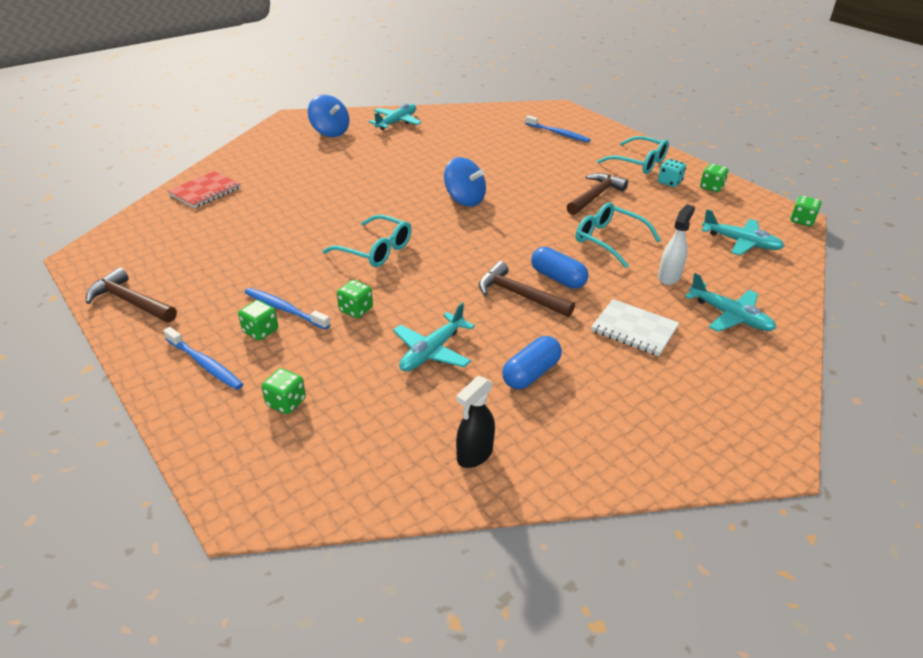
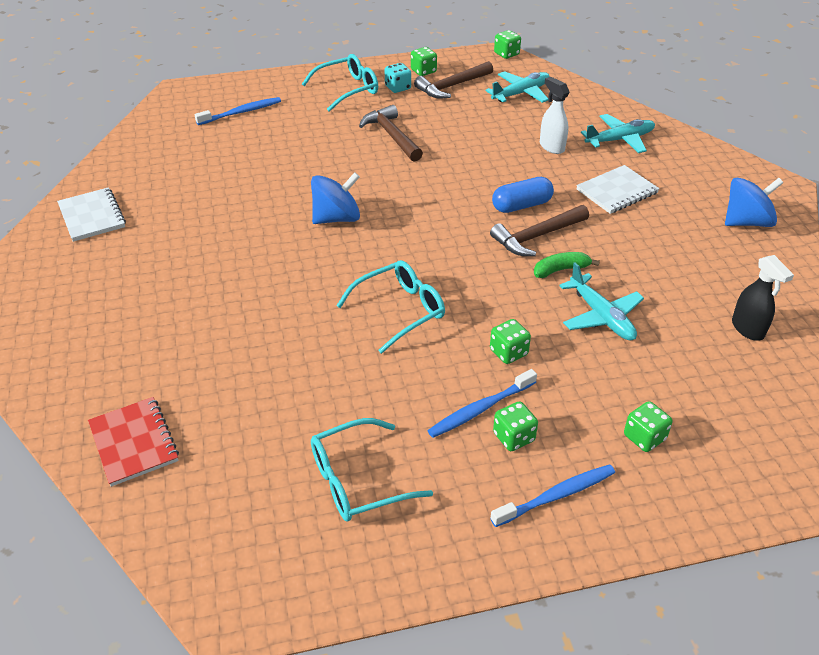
camera: 65 degrees left, 5 degrees up
(130, 301) = (389, 559): brown hammer -> brown hammer (452, 86)
(330, 132) = (61, 281): blue spinning top -> blue spinning top (746, 222)
(396, 122) = (92, 216): turquoise plane -> white notebook
(481, 317) = (561, 270): none -> green banana
(531, 373) = (655, 266): blue capsule -> none
(608, 240) = (476, 156): turquoise glasses -> turquoise glasses (357, 480)

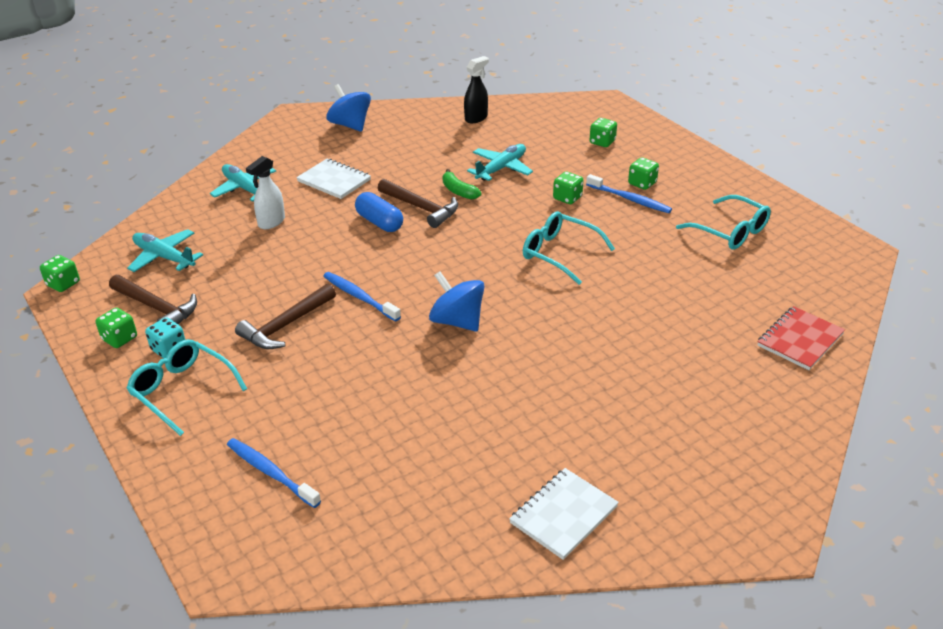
camera: 110 degrees left, 5 degrees down
(556, 496) = (673, 163): blue toothbrush -> blue toothbrush (359, 297)

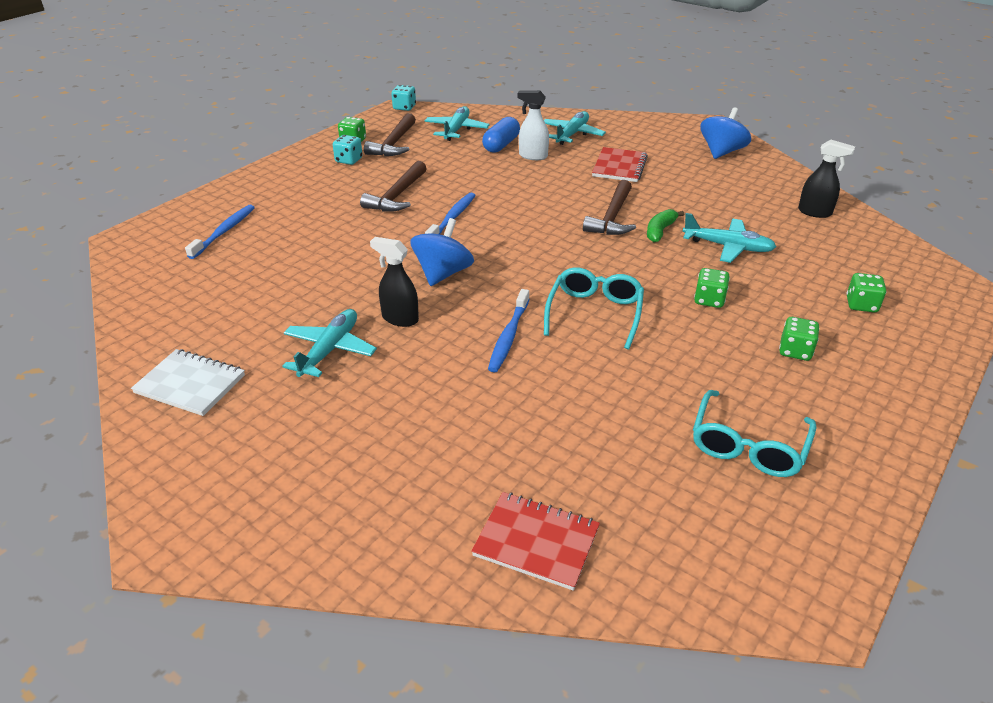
camera: 70 degrees right, 0 degrees up
(63, 284) = (404, 107): green dice -> turquoise dice
(182, 390) = (304, 177): turquoise glasses -> none
(286, 325) = (397, 196): brown hammer -> brown hammer turned 90 degrees counterclockwise
(334, 181) = (619, 167): white notebook -> red notebook
(379, 222) = (571, 202): blue capsule -> blue capsule (501, 145)
(517, 360) = (399, 318): none -> black spray bottle
(547, 411) = (329, 350): none -> turquoise plane
(629, 199) = (749, 346): blue toothbrush -> blue toothbrush (509, 336)

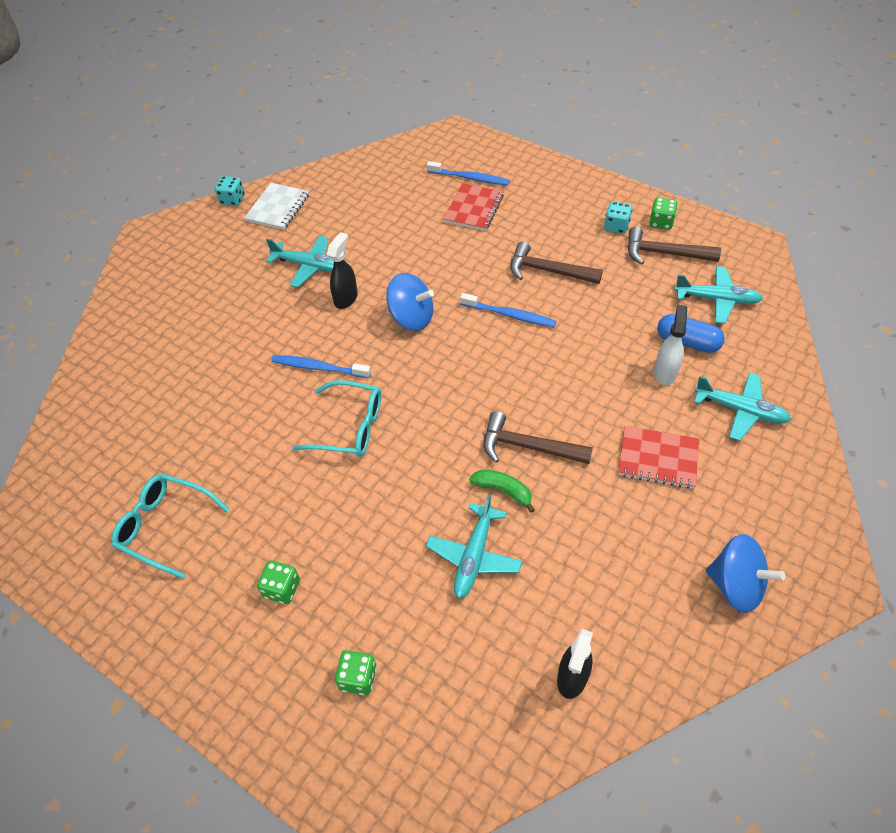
camera: 90 degrees right, 15 degrees up
(404, 107) = (764, 249): turquoise dice -> turquoise dice (232, 200)
(536, 542) = (105, 392): red notebook -> red notebook (473, 209)
(709, 300) = (369, 524): green dice -> none

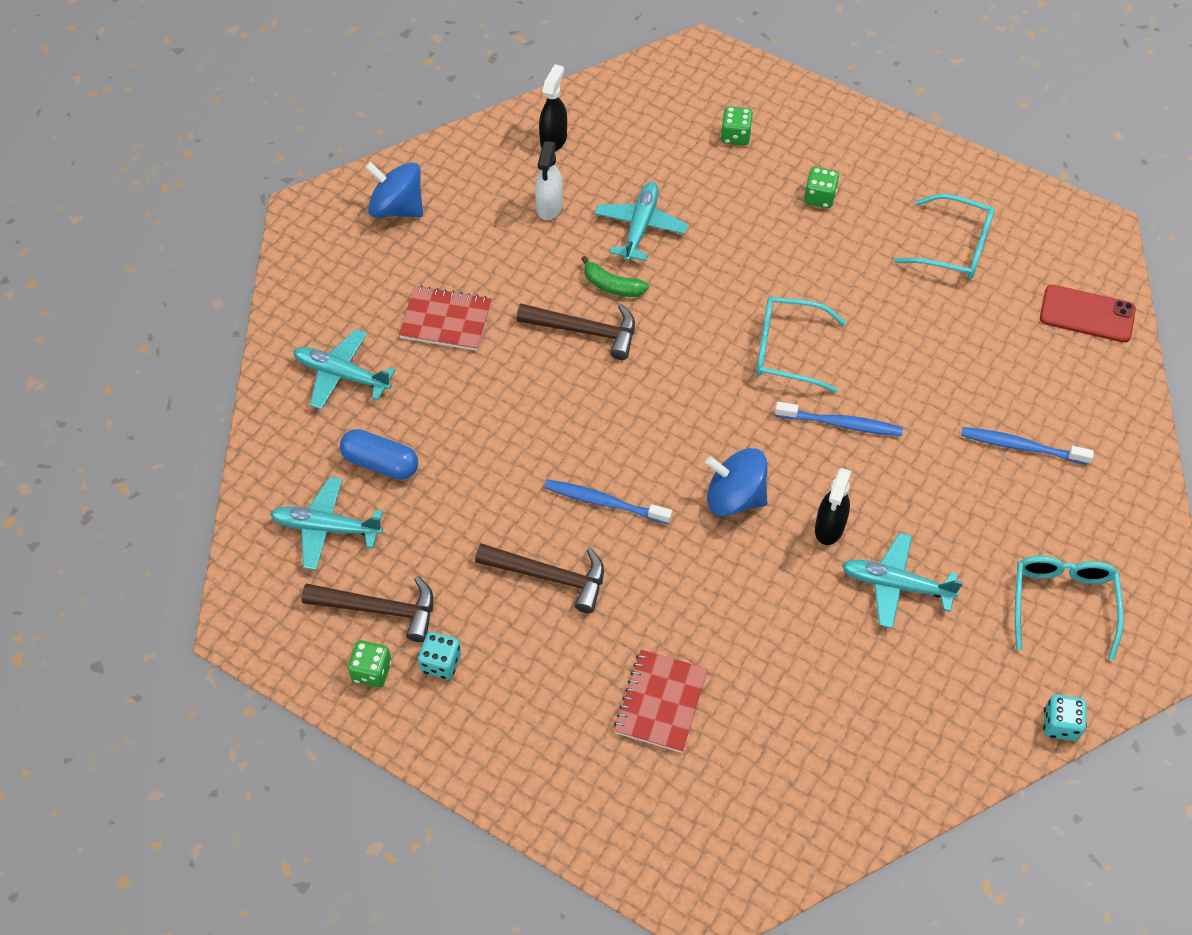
camera: 175 degrees right, 5 degrees up
(75, 456) = (1087, 314): none -> red phone
(201, 256) = (1062, 602): none -> turquoise glasses
(278, 208) = (978, 705): white notebook -> none
(469, 178) = (671, 776): blue toothbrush -> blue toothbrush (1022, 447)
(665, 372) = (417, 421): white spray bottle -> white spray bottle (549, 207)

